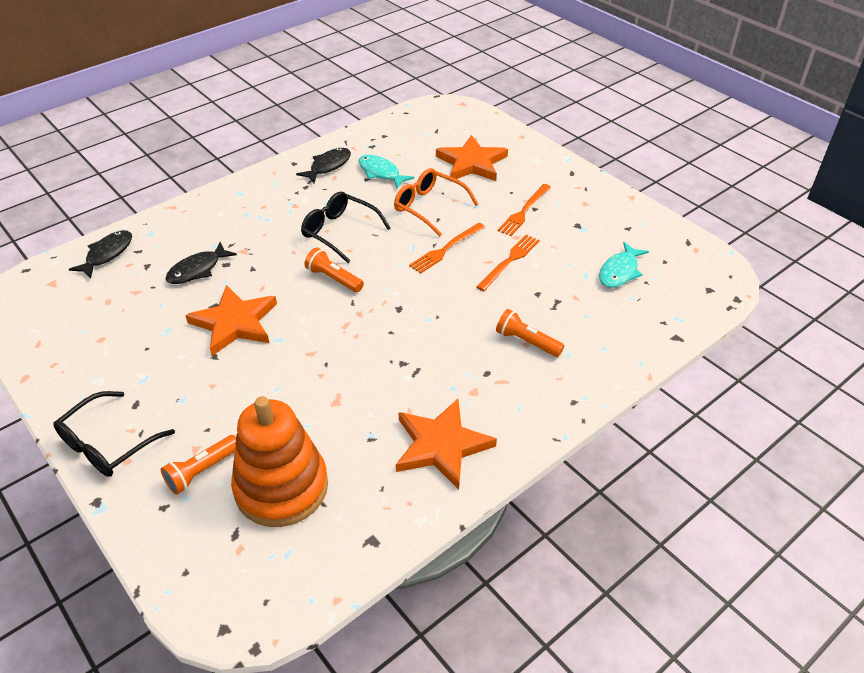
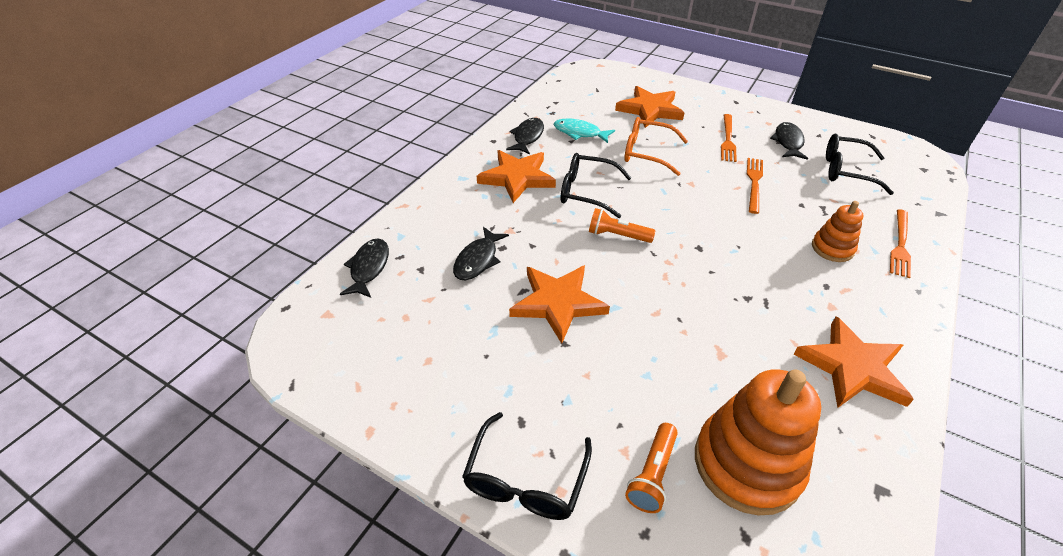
camera: 20 degrees left, 0 degrees up
(287, 204) = (517, 178): none -> orange star
(446, 249) = (693, 185): orange fork -> orange fork (900, 245)
(527, 341) = (832, 248): orange flashlight -> orange stacking toy
(586, 228) = (788, 142): none -> black fish
(619, 271) = (846, 171): turquoise fish -> black glasses

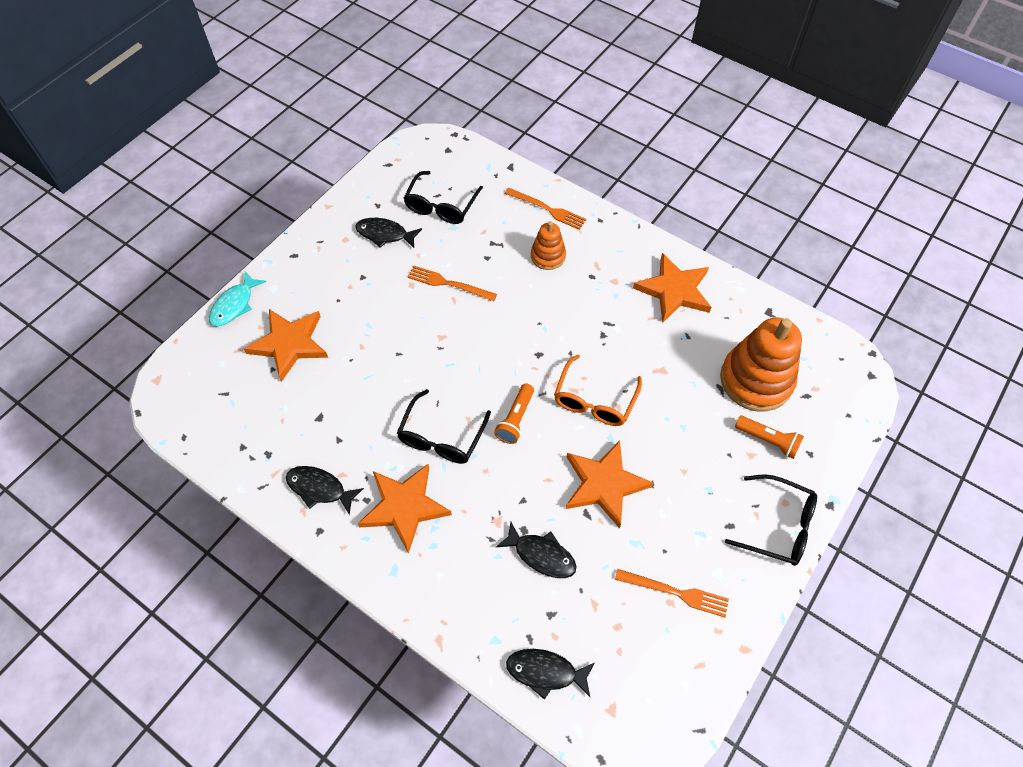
camera: 85 degrees left, 15 degrees up
(579, 133) = (323, 428): turquoise fish -> turquoise fish (234, 305)
(647, 153) = (379, 365): orange glasses -> orange glasses (594, 400)
(727, 139) = (369, 284): orange fork -> orange fork (675, 592)

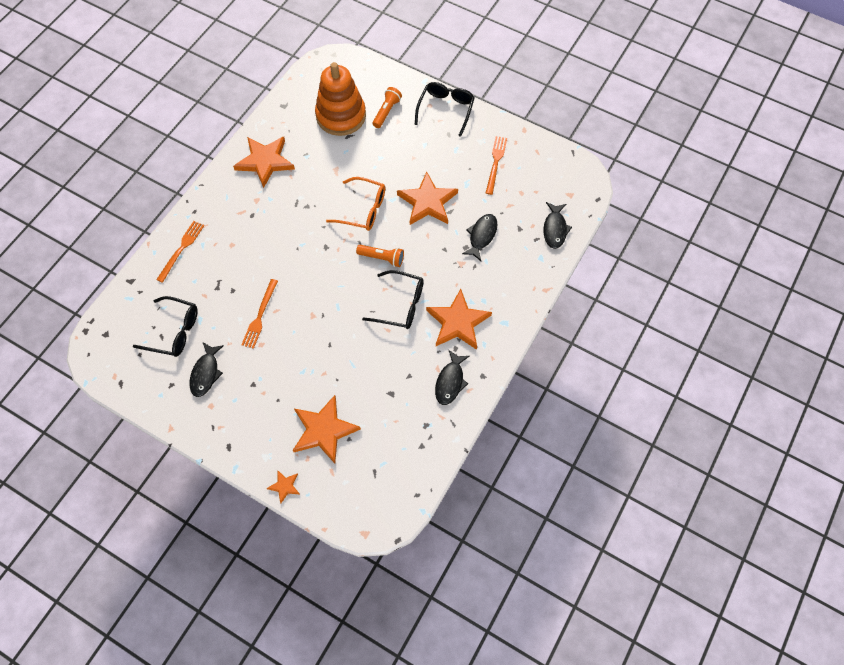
camera: 95 degrees left, 5 degrees up
(234, 305) = (284, 486): turquoise fish -> orange star
(548, 256) = (231, 246): orange stacking toy -> none

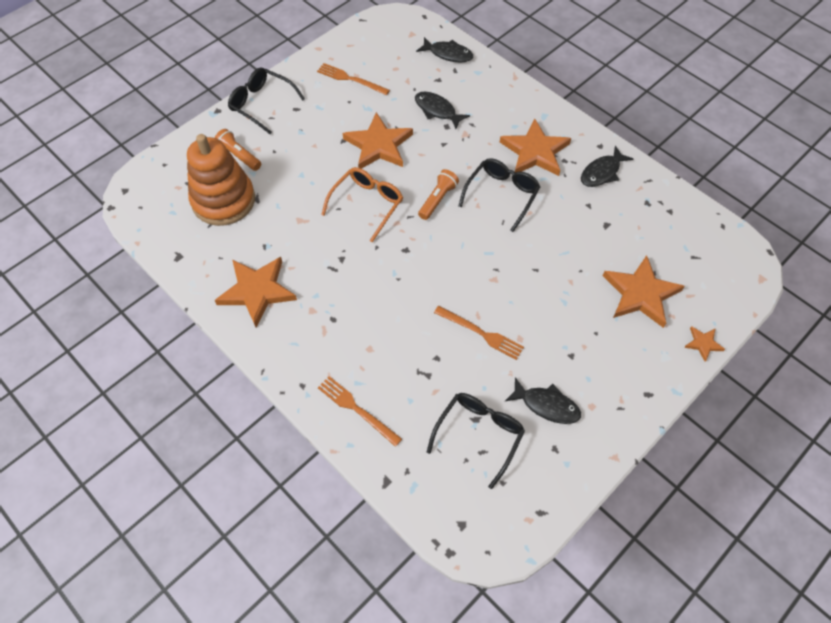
camera: 75 degrees left, 5 degrees down
(450, 382) = (602, 172): black fish -> black fish turned 105 degrees clockwise

